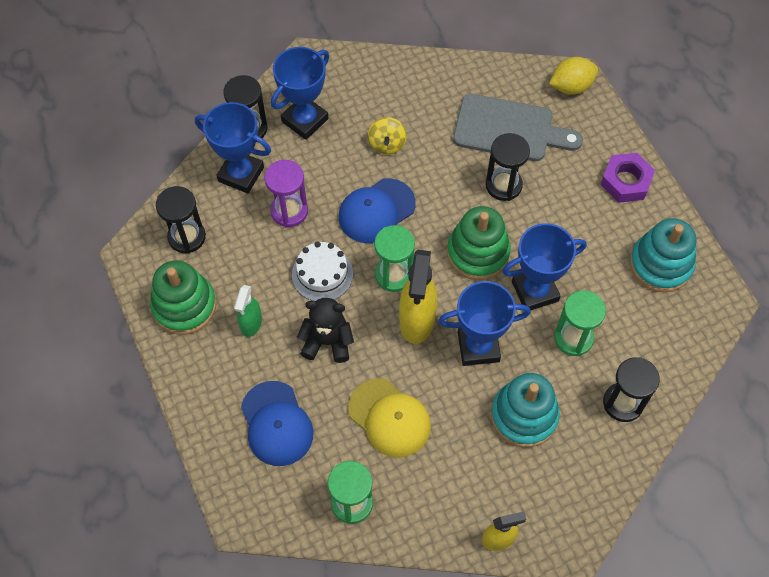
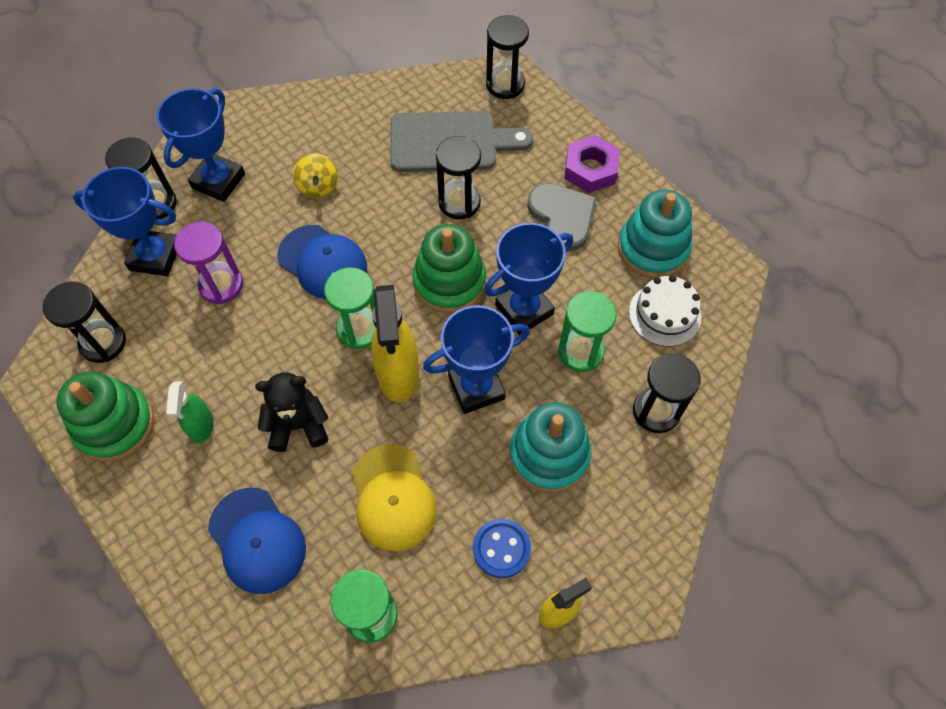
camera: 15 degrees left, 0 degrees up
(322, 274) = (275, 348): white cake -> white cake (664, 314)
(376, 211) = (323, 262): blue cap -> blue cap turned 90 degrees counterclockwise
(389, 418) = (393, 497): yellow cap -> yellow cap turned 45 degrees clockwise
(466, 479) = (501, 548): none -> blue button
(571, 86) = (505, 84): yellow lemon -> black hourglass
(589, 218) = (562, 217): none -> grey heart

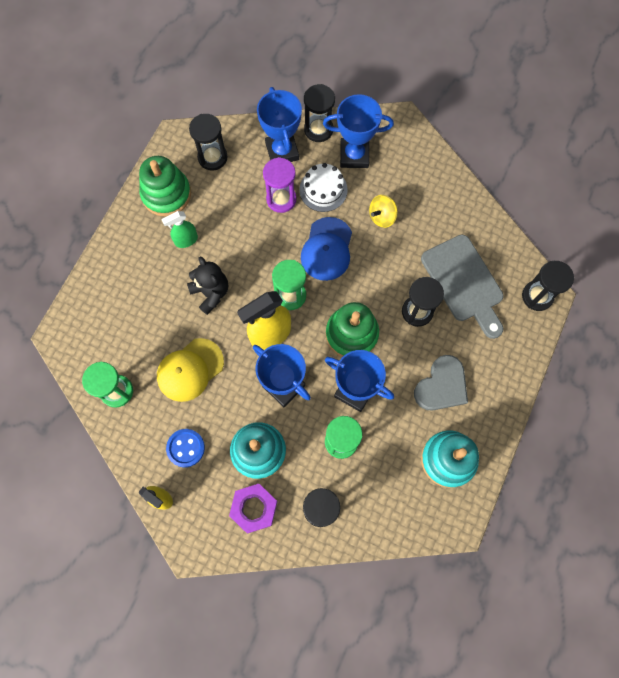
camera: 65 degrees right, 10 degrees up
(257, 540) = (133, 307): blue cap -> none
(590, 169) = (493, 388): purple nut -> purple nut (254, 508)
(664, 314) = (398, 488): white cake -> white cake (323, 190)

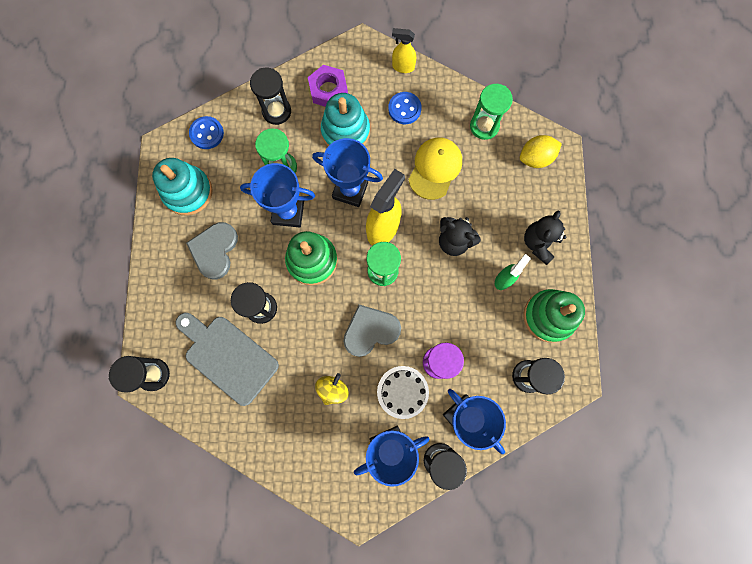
camera: 155 degrees right, 5 degrees up
(88, 336) = (535, 158): none -> yellow lemon
(136, 257) = (539, 243): none -> black teddy bear
(327, 249) = (370, 331): blue cap -> grey heart
(405, 518) = (207, 133): none -> blue button

